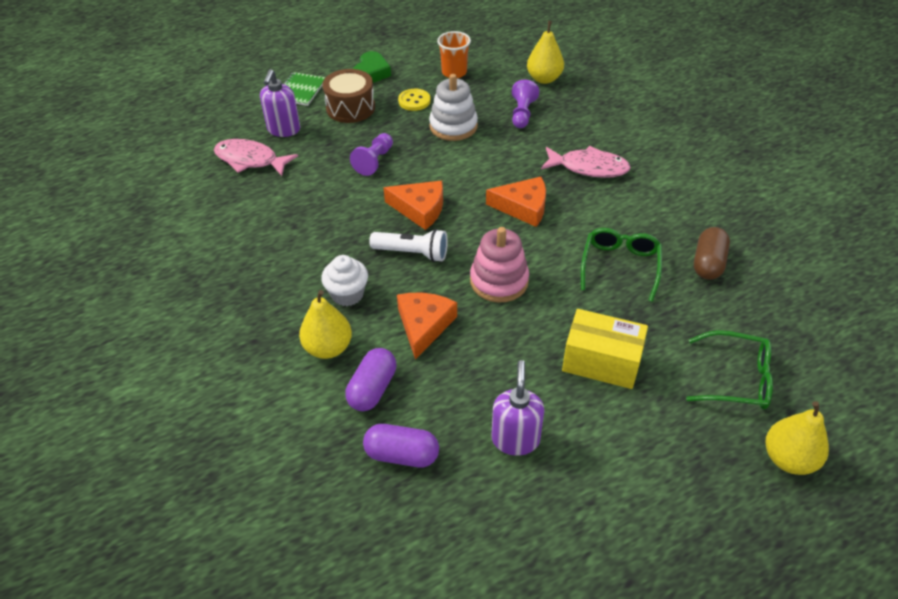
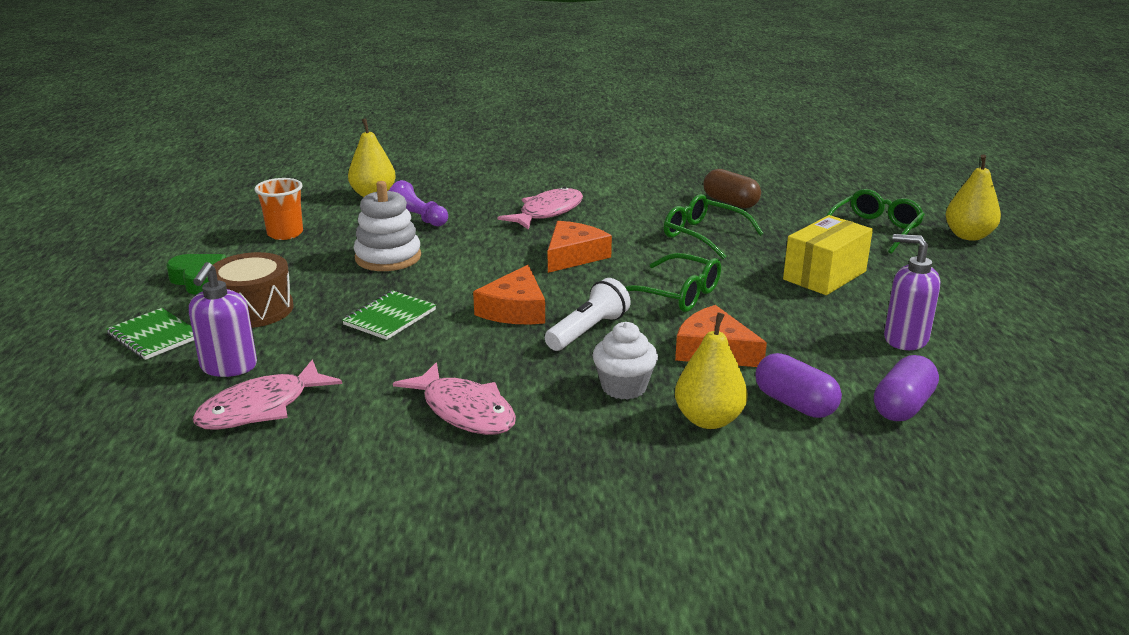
camera: 65 degrees left, 20 degrees down
(284, 130) = (228, 367): purple soap dispenser -> purple soap dispenser turned 60 degrees clockwise
(284, 235) = (464, 411): none -> pink fish
(374, 161) = (390, 317): purple pawn -> green notebook
(414, 101) = (304, 267): yellow button -> none
(420, 209) = (515, 309): orange cheese -> orange cheese turned 150 degrees clockwise
(499, 281) = (676, 294): pink stacking toy -> green glasses

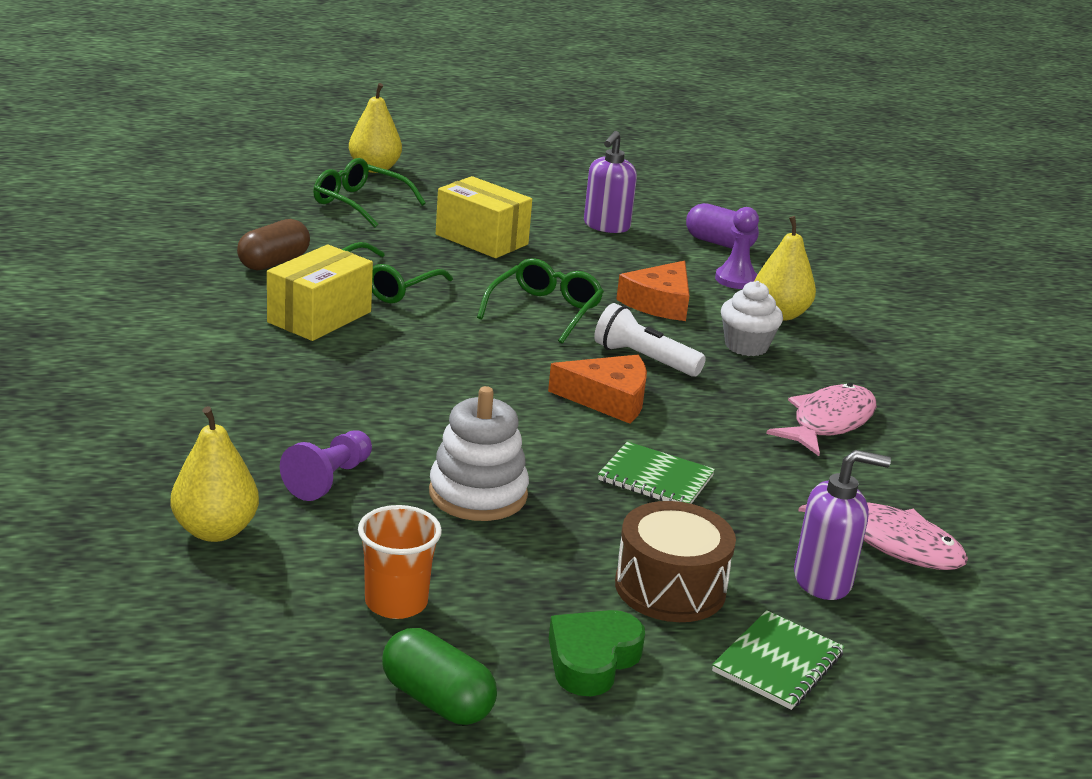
camera: 100 degrees left, 0 degrees up
(197, 241) = (437, 700): none -> green capsule
(547, 212) = (303, 377): pink fish -> none
(573, 256) = (452, 362): orange cheese -> none
(640, 216) = (319, 317): none -> yellow box
(795, 404) = (736, 280): purple capsule -> purple pawn

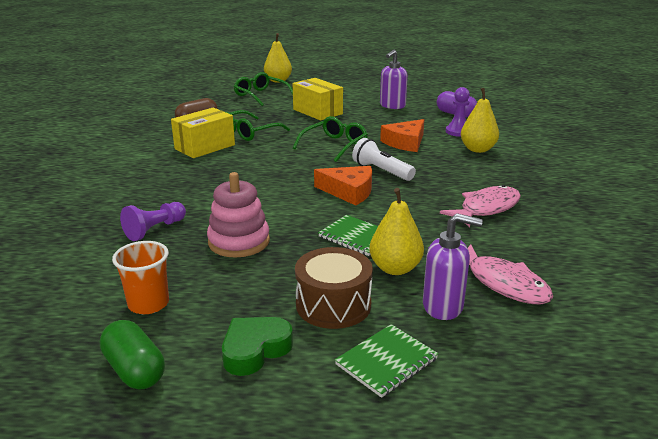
camera: 15 degrees right, 0 degrees up
(215, 530) = (70, 255): yellow pear -> yellow pear (395, 268)
(478, 494) = (239, 241): white stacking toy -> pink stacking toy
(746, 346) = (449, 165): white cupcake -> none

